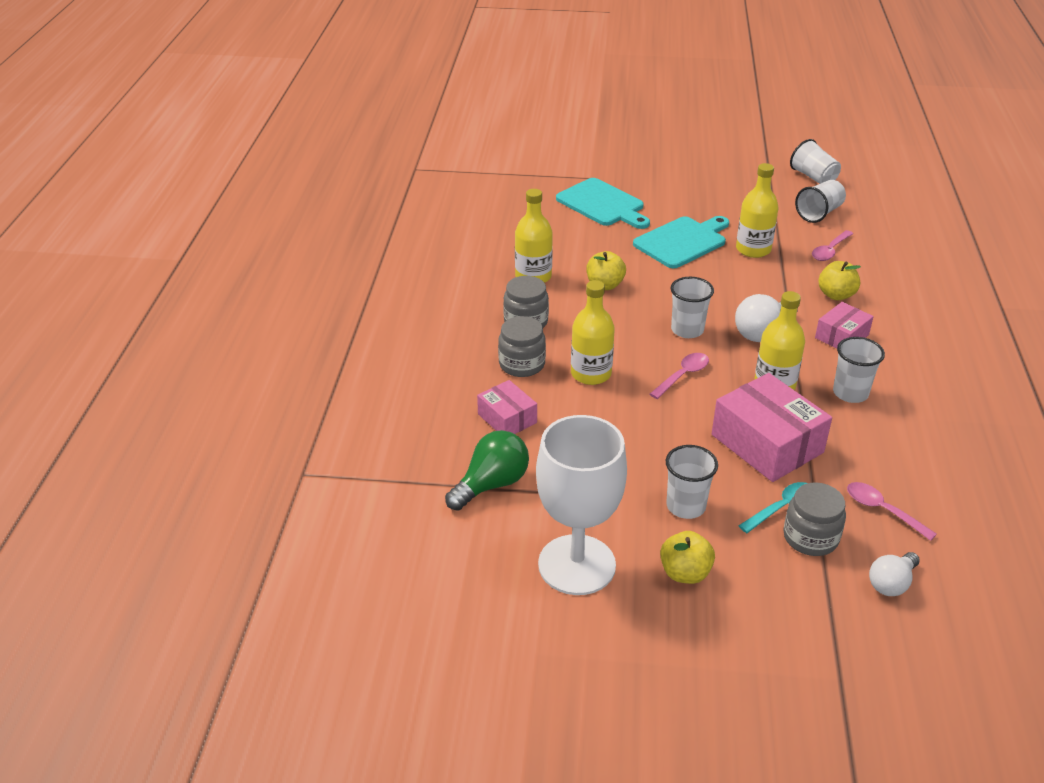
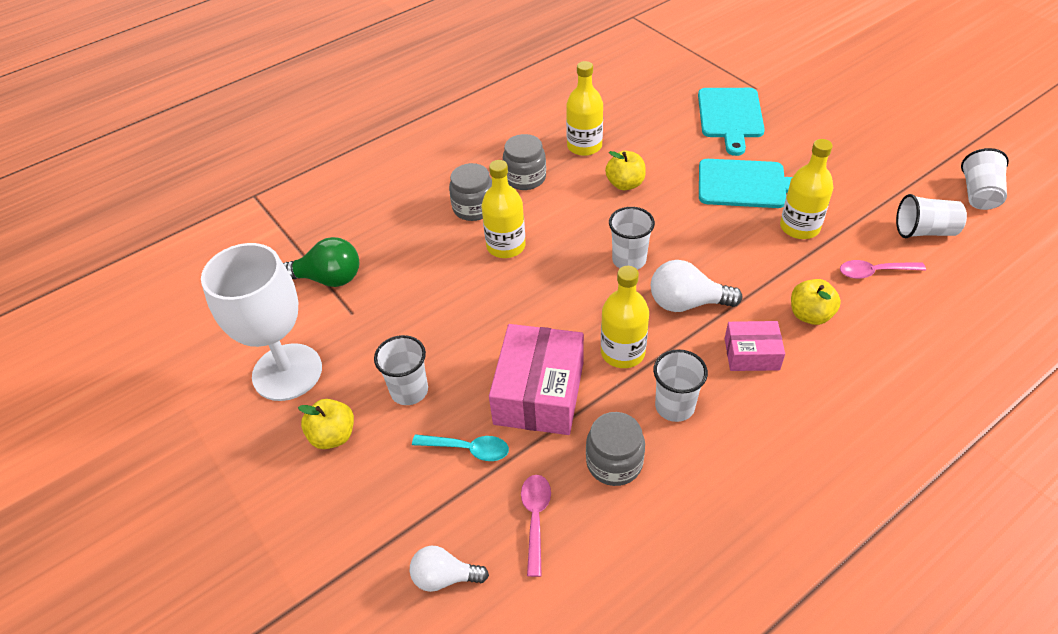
camera: 50 degrees right, 10 degrees up
(507, 418) = (405, 240): pink box -> none
(683, 375) = (566, 293): pink spoon -> none
(810, 537) = (449, 488): grey jar -> grey jar (614, 462)

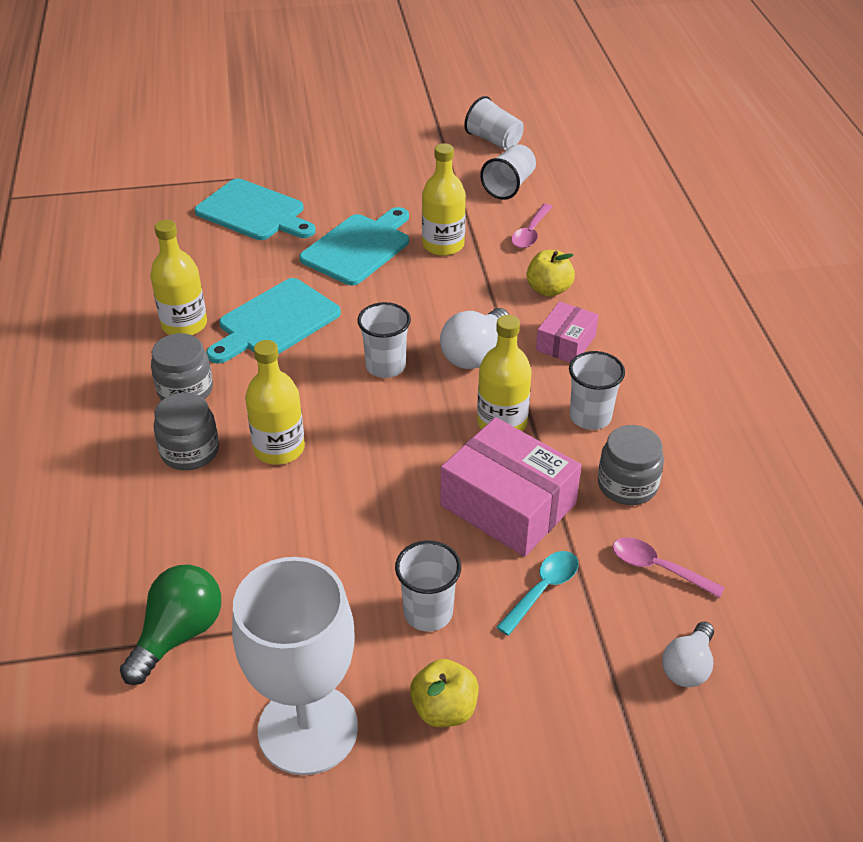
camera: 65 degrees left, 5 degrees down
(625, 184) = (275, 322): yellow apple -> turquoise cutting board

